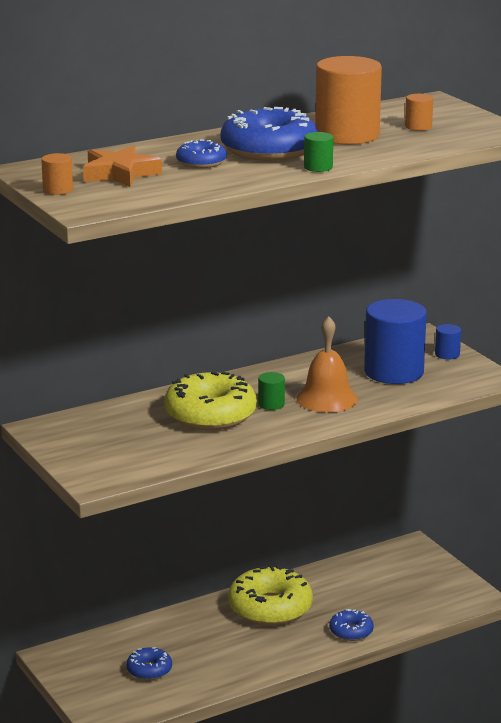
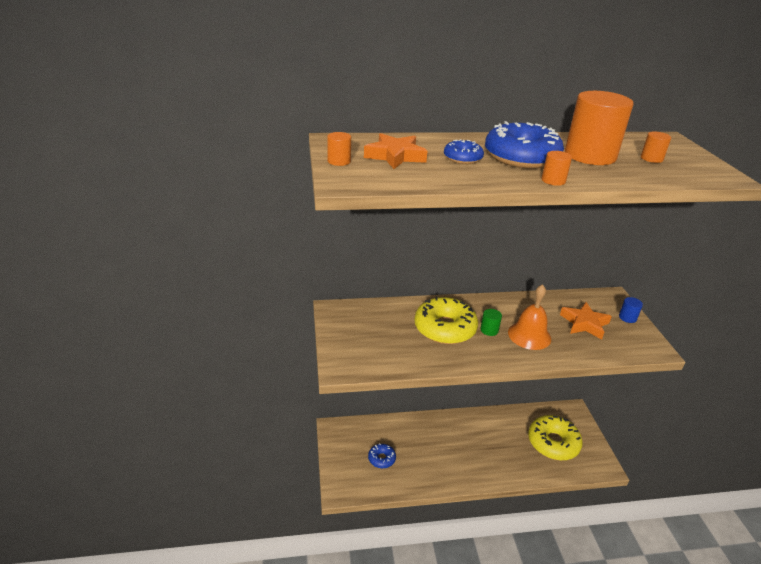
camera: 20 degrees right, 10 degrees up
(270, 608) = (471, 432): yellow donut -> yellow donut (553, 443)
(318, 167) = (553, 180): green cylinder -> orange cylinder
(351, 631) = (514, 468): blue donut -> none
(394, 372) = (584, 323): blue cylinder -> orange star

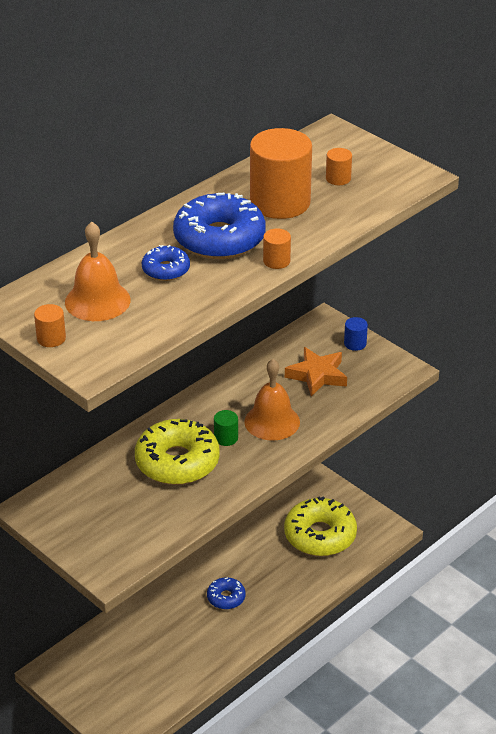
camera: 35 degrees left, 5 degrees up
(381, 459) = (140, 670): blue donut -> blue donut (226, 598)
(395, 156) = (97, 301): orange star -> orange bell

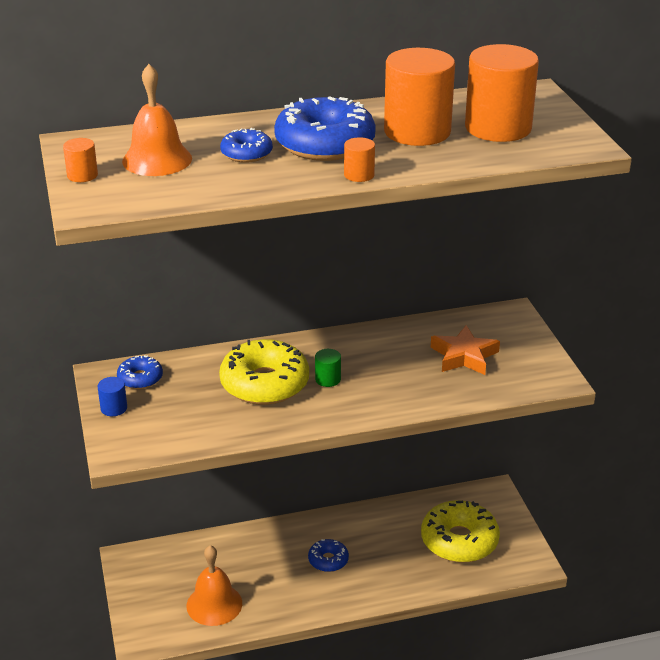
camera: 30 degrees right, 5 degrees down
(65, 499) = (140, 378): none -> blue donut
(272, 421) = (384, 380): orange bell -> orange bell (214, 604)
(338, 178) = (498, 128): orange cylinder -> orange cylinder, size x2.34
(355, 343) = (526, 341): blue cylinder -> blue cylinder (114, 408)

